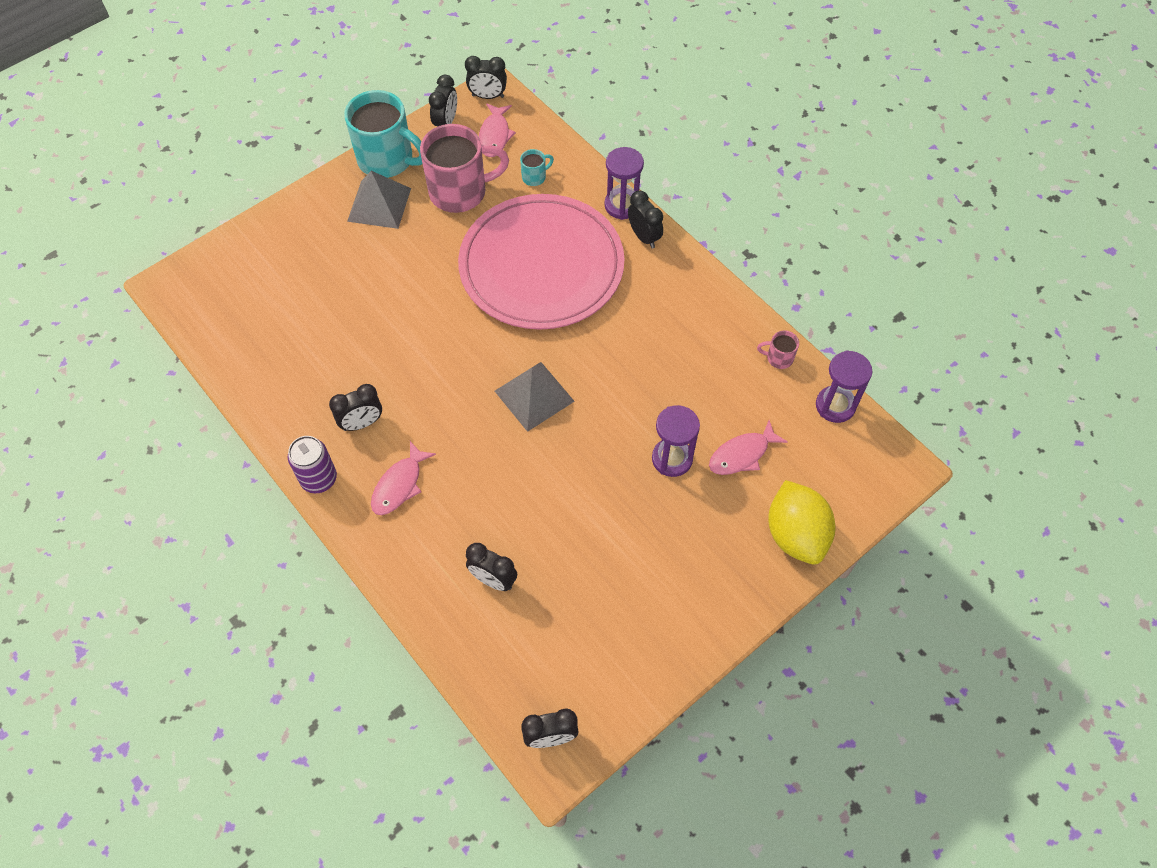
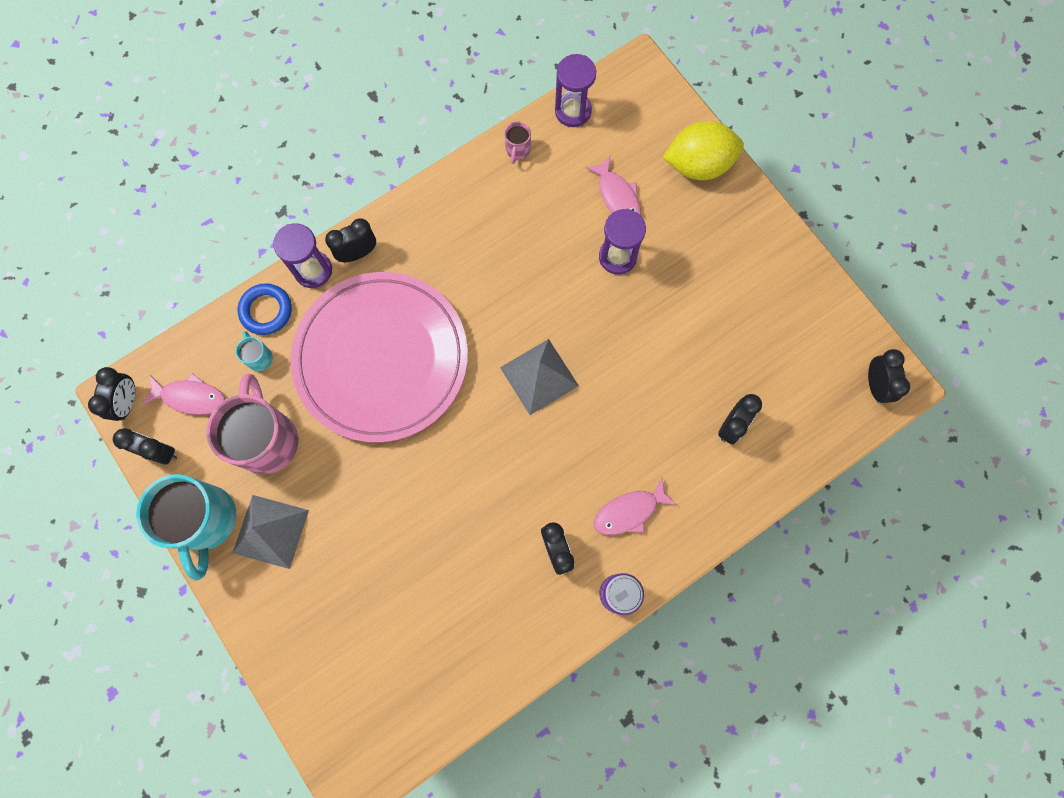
camera: 85 degrees left, 15 degrees up
(387, 160) = (205, 521): turquoise mug -> turquoise mug turned 135 degrees clockwise
(399, 485) = (629, 511): pink fish -> pink fish turned 120 degrees clockwise
(579, 176) = (266, 311): none -> blue ring

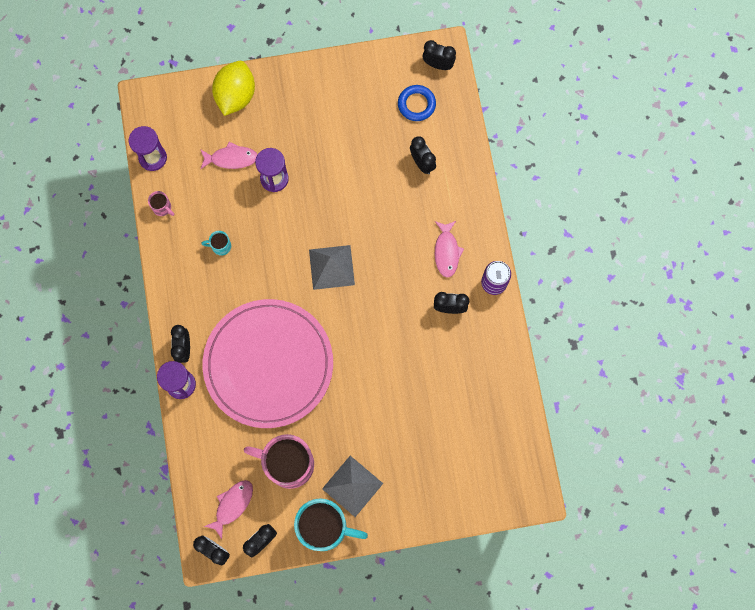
camera: 65 degrees left, 0 degrees up
(259, 357) = (226, 447): turquoise mug -> turquoise mug (220, 246)
(266, 311) = (195, 428): blue ring -> blue ring (416, 104)

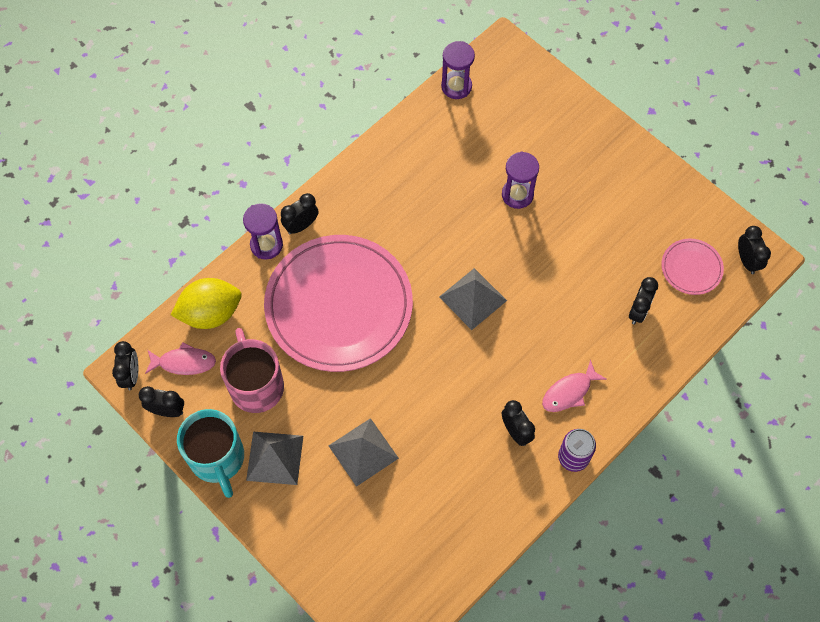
camera: 55 degrees right, 10 degrees down
(162, 208) = (417, 124): pink mug -> none
(220, 246) = (418, 192): turquoise mug -> none
(231, 158) = (507, 147): pink fish -> none
(235, 96) = (568, 113): yellow lemon -> yellow lemon (210, 313)
(391, 421) = (363, 451): none -> grey pyramid
(416, 104) = (691, 268): blue ring -> pink plate

